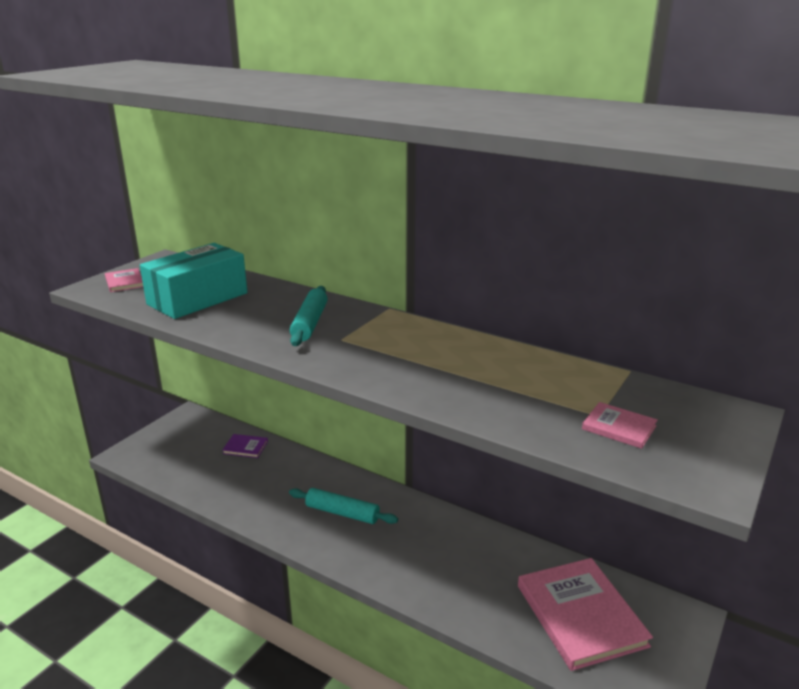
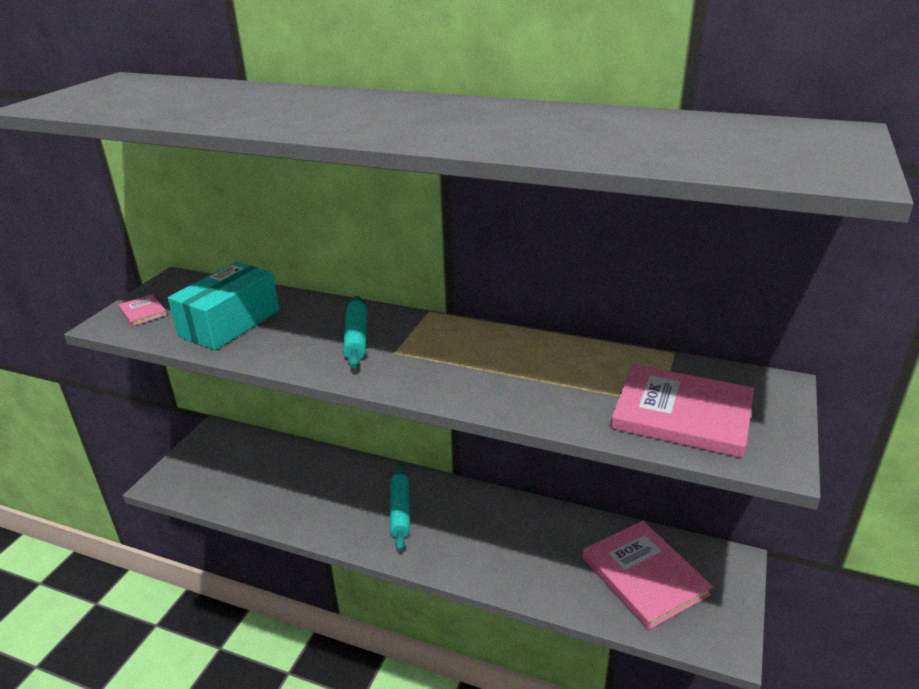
camera: 10 degrees left, 5 degrees up
(245, 447) = (284, 457): purple book -> none
(342, 513) = (400, 511): turquoise rolling pin -> turquoise rolling pin turned 75 degrees clockwise
(619, 427) = (682, 414): pink book -> pink book, size x2.21

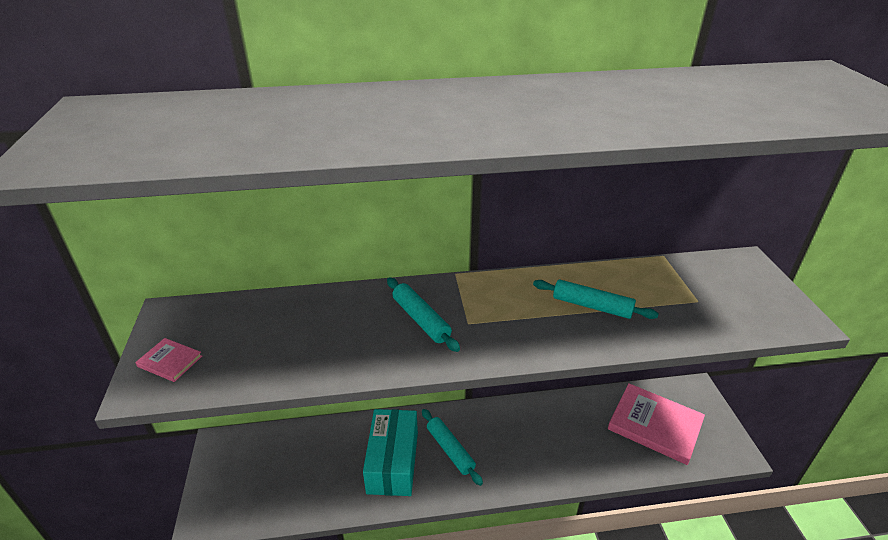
camera: 30 degrees left, 5 degrees up
(230, 323) = (282, 343): turquoise box -> turquoise box (393, 462)
(533, 374) = (592, 306): none -> turquoise rolling pin
(682, 414) = (718, 305): pink book -> none

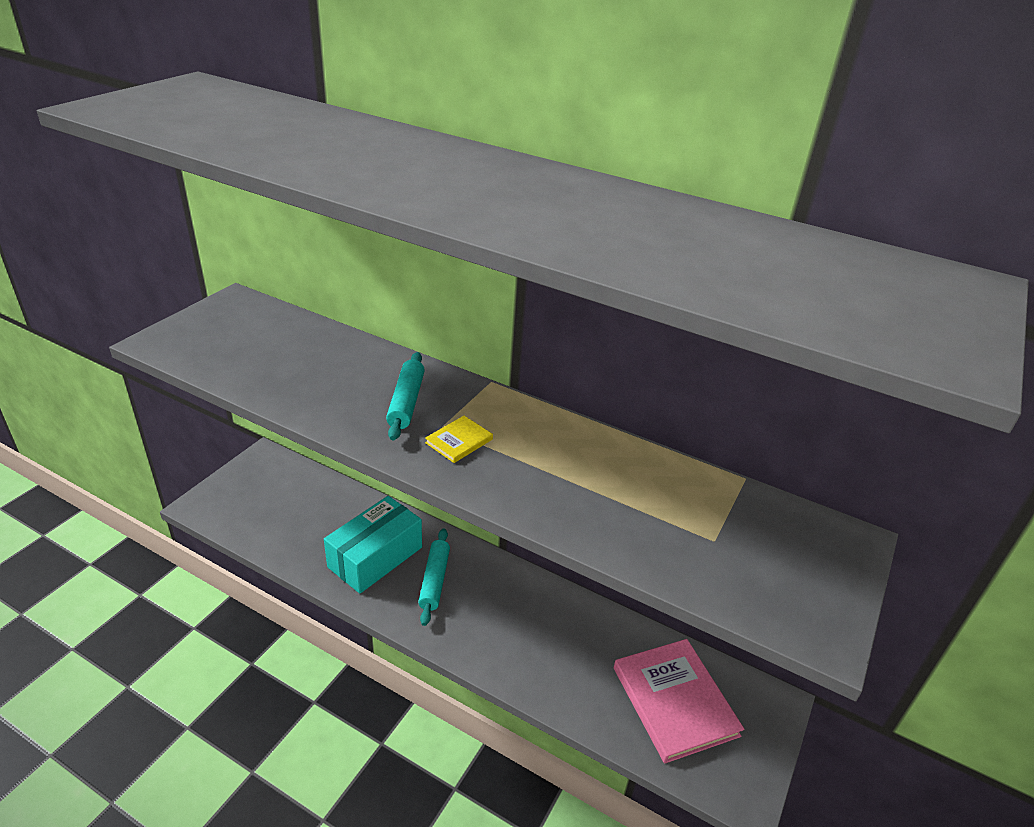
camera: 35 degrees right, 0 degrees up
(170, 361) = (194, 334): pink book -> none
(492, 326) = (459, 441): none -> yellow book
(592, 306) = (583, 478): turquoise rolling pin -> none

